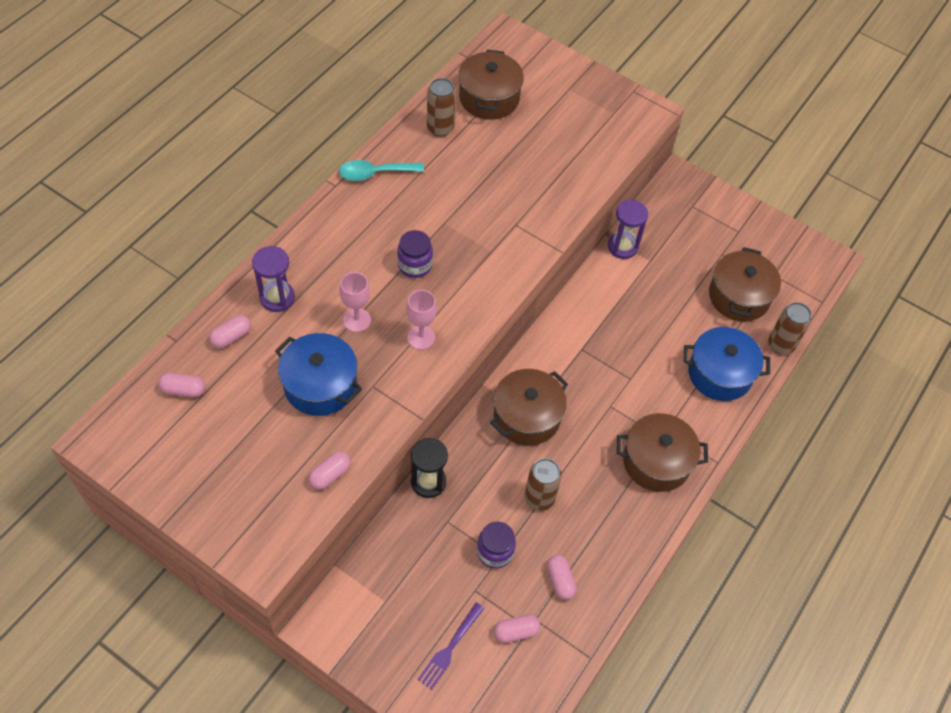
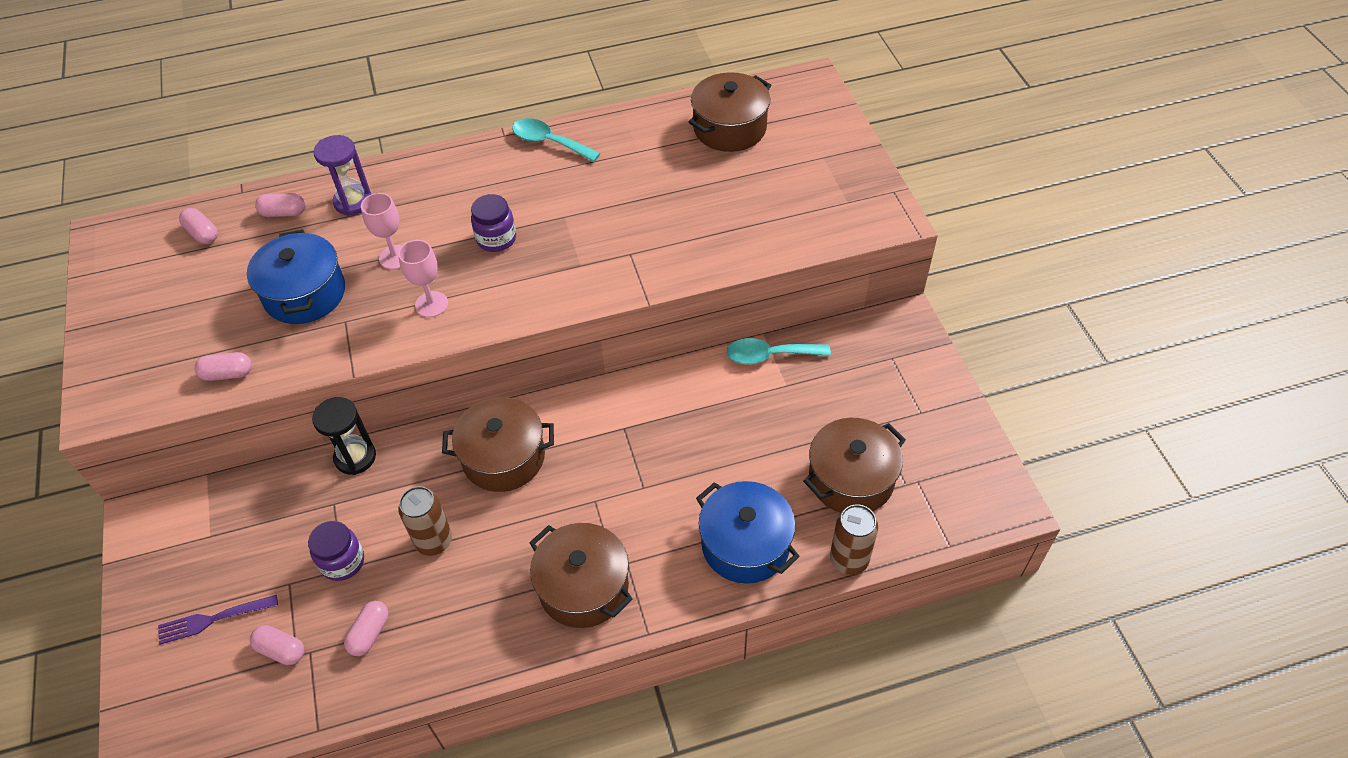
camera: 45 degrees right, 5 degrees down
(440, 128) = (652, 132): brown can -> none
(622, 247) = (770, 355): purple hourglass -> turquoise spoon

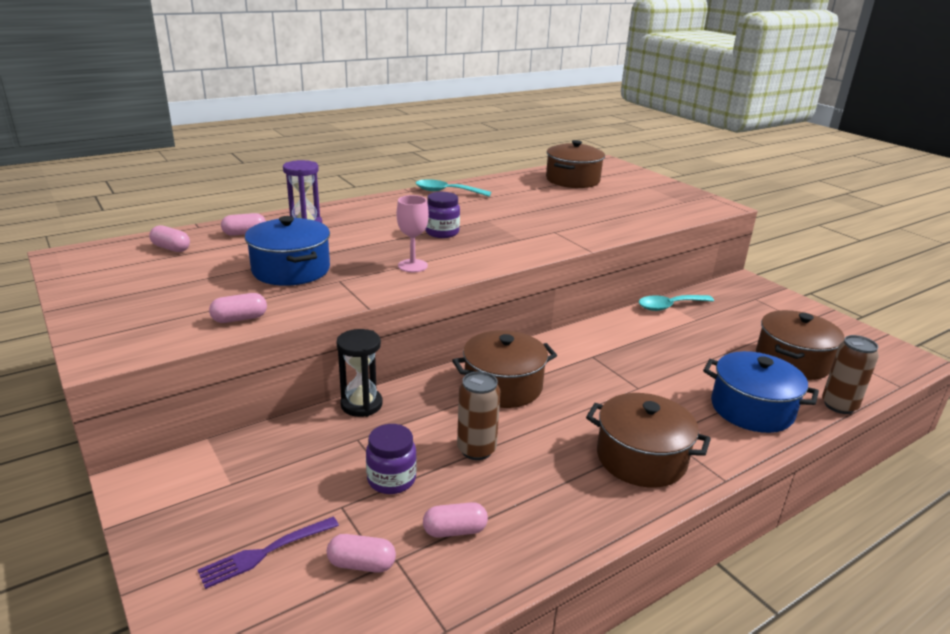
camera: 20 degrees left, 25 degrees down
(370, 633) = (455, 530): pink capsule -> pink capsule turned 75 degrees clockwise
(395, 257) = (362, 247): pink goblet -> none

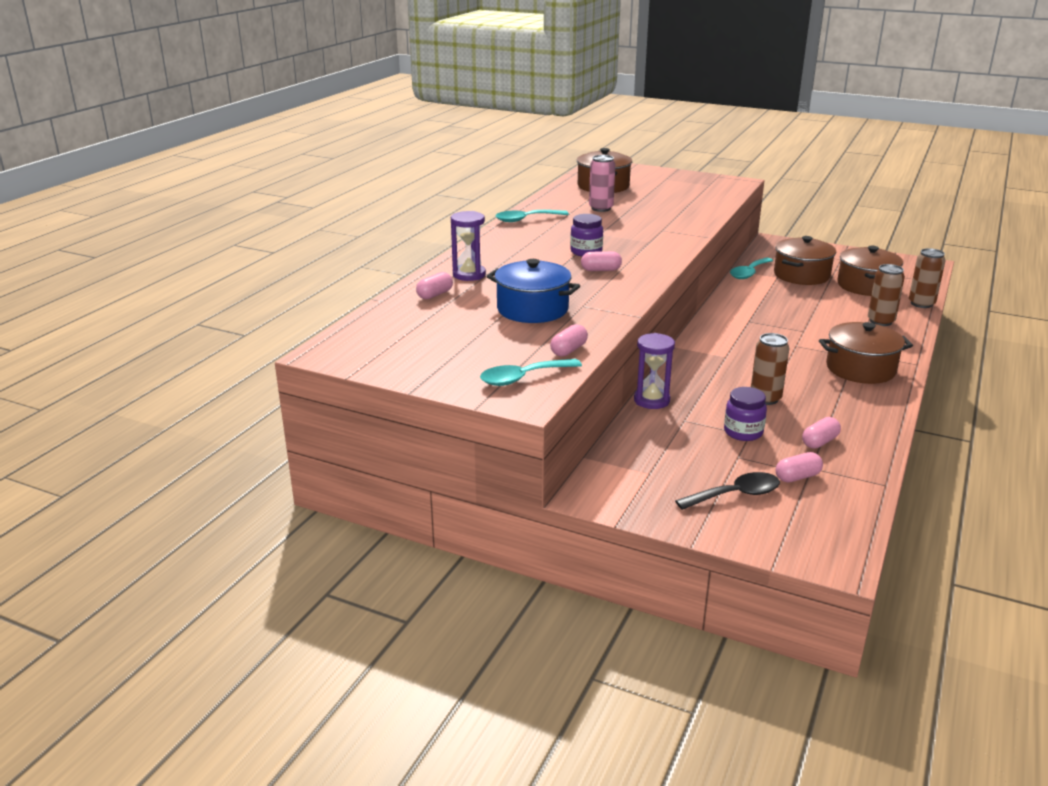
camera: 30 degrees left, 0 degrees up
(149, 331) = (523, 378): none -> turquoise spoon
(171, 248) = (400, 322): pink capsule -> pink capsule (601, 270)
(265, 553) = (735, 495): purple fork -> black spoon
(361, 404) = (651, 400): black hourglass -> purple hourglass
(412, 266) = (613, 281): pink goblet -> none
(503, 386) = (723, 358): brown pot -> brown pot (801, 275)
(532, 198) = (601, 208): none -> pink can
(751, 409) = (880, 321): blue pot -> brown can

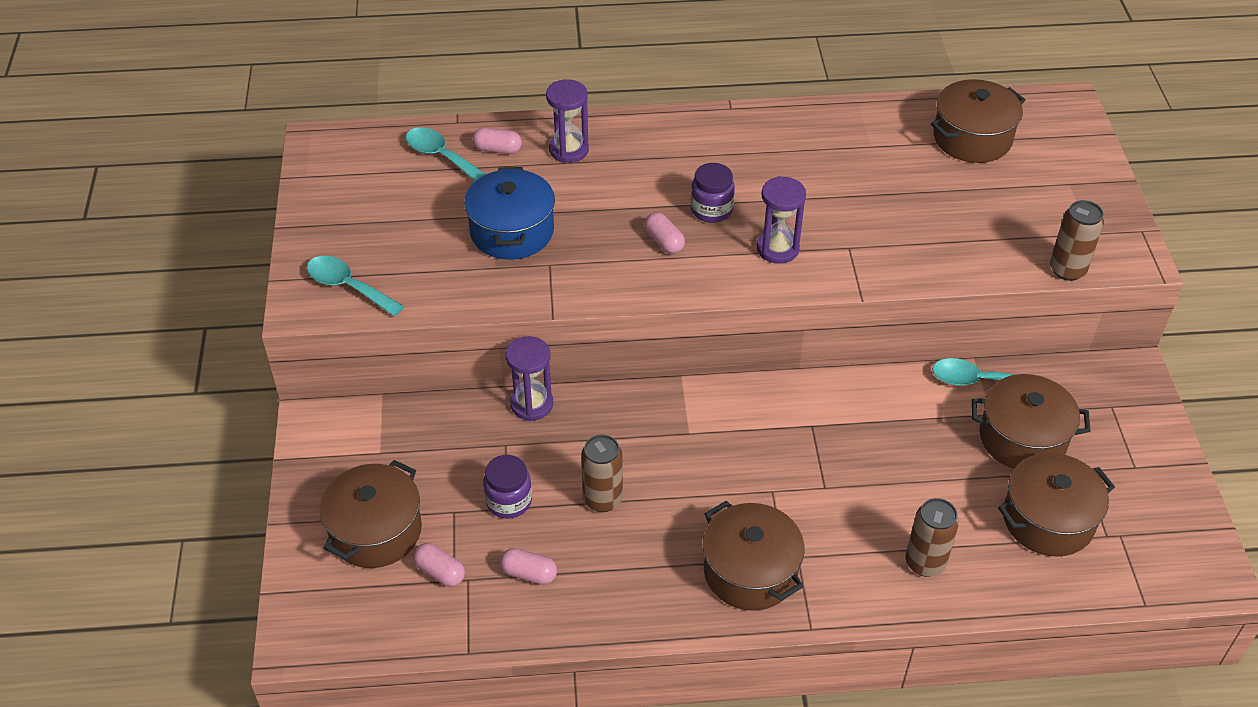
camera: 60 degrees right, 20 degrees up
(526, 219) = (777, 122): turquoise spoon -> turquoise spoon (441, 156)
(568, 350) = (429, 294): pink capsule -> none
(601, 208) = (879, 167): pink can -> none
(643, 245) = (777, 249): none -> purple hourglass
(735, 495) = (376, 531): black spoon -> brown pot
(921, 304) = (1033, 598): brown can -> brown can (1067, 270)

